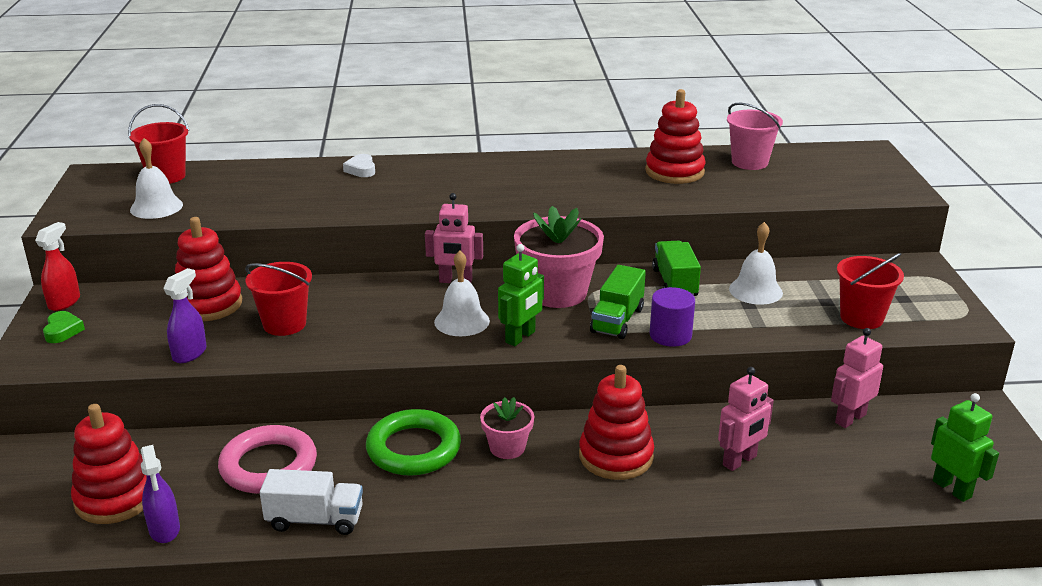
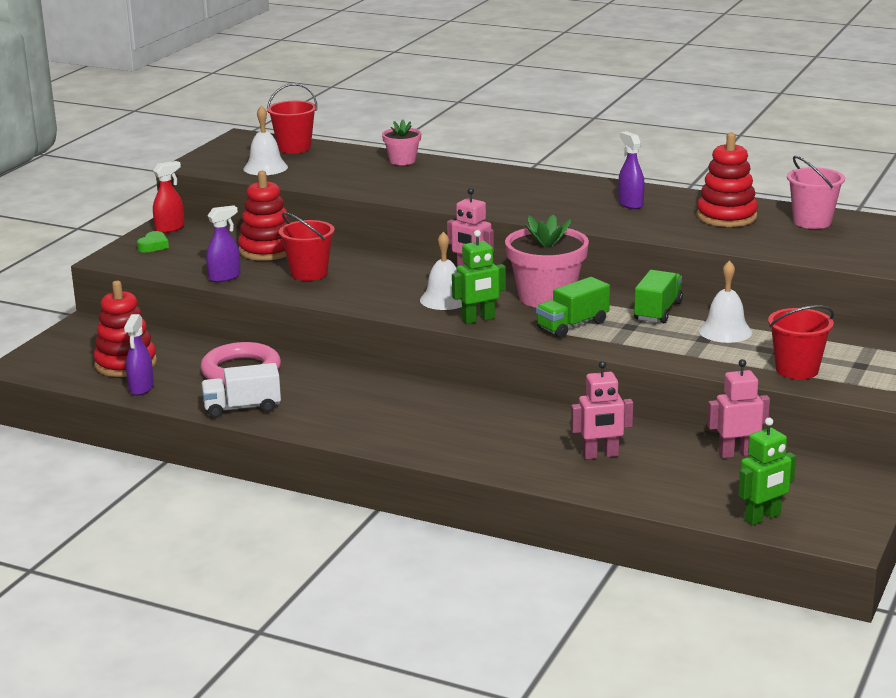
camera: 30 degrees right, 5 degrees down
(315, 520) = (242, 408): white truck -> white truck turned 135 degrees clockwise
(361, 170) = (450, 168): white heart -> none
(413, 449) = (353, 386): green ring -> none
(507, 447) = (423, 402): pink flower pot -> pink flower pot (402, 160)
(576, 175) = (630, 204): none -> purple spray bottle
(616, 456) = (502, 428): red stacking toy -> none
(670, 335) = (604, 344): purple cylinder -> none
(952, 489) = (762, 517): green robot -> green robot turned 60 degrees clockwise

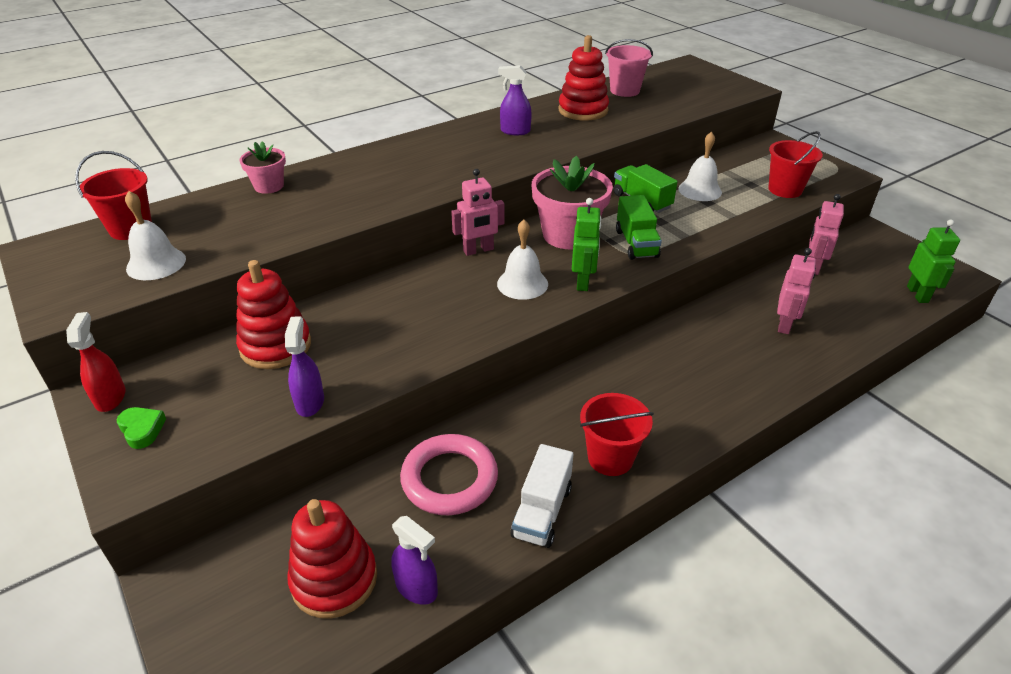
camera: 60 degrees left, 15 degrees up
(309, 273) = (372, 339): red bucket -> red bucket (610, 458)

